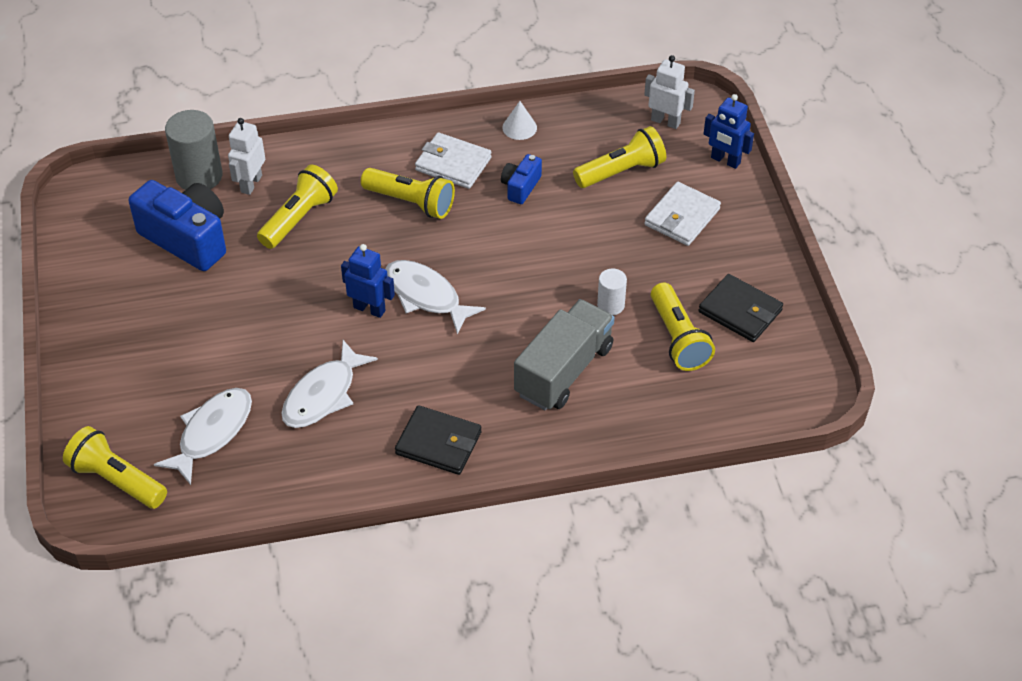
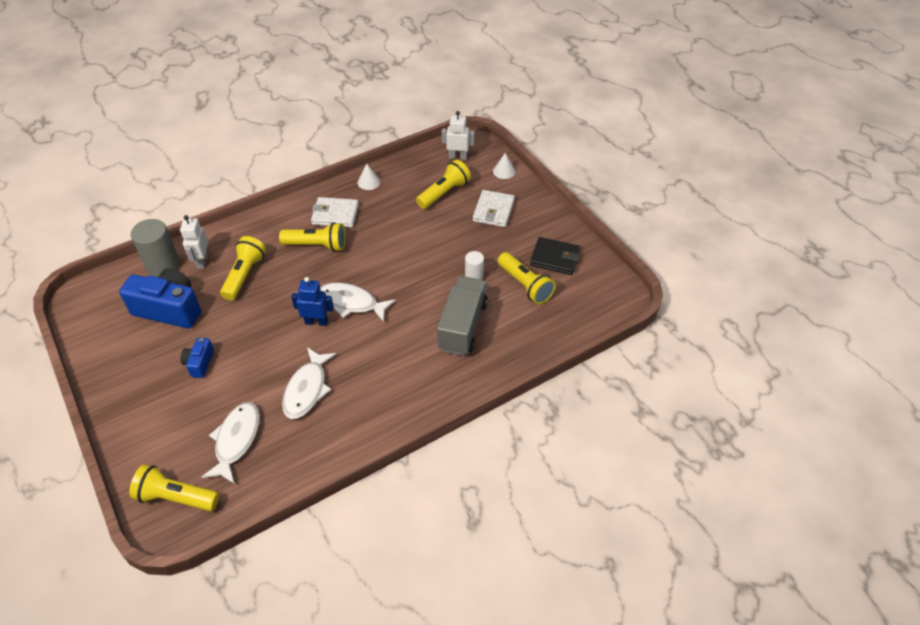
camera: 20 degrees left, 0 degrees up
(438, 443) = (400, 399): black wallet -> none
(520, 187) = (385, 218): blue camera -> blue camera (199, 363)
(725, 160) = (504, 171): blue robot -> white cone

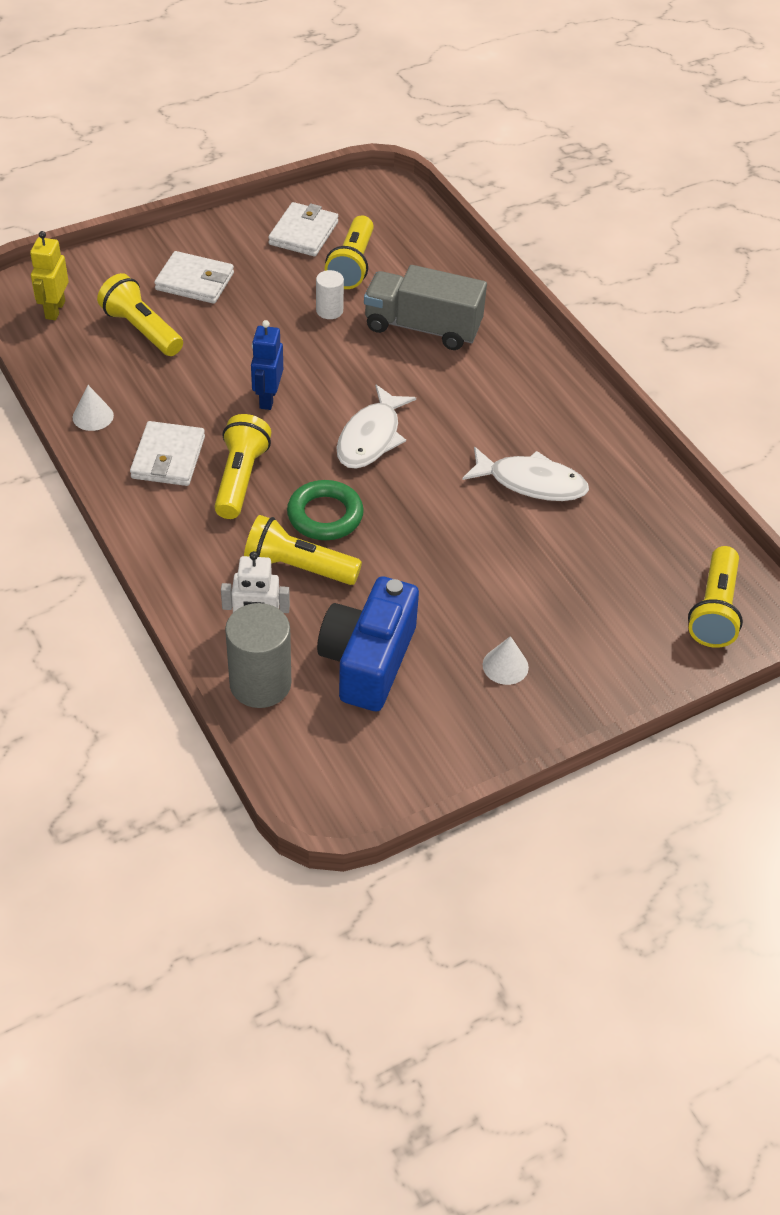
camera: 90 degrees left, 0 degrees up
(199, 363) = (483, 608): blue camera -> none
(236, 440) = (619, 553): white fish -> none
(284, 284) = (325, 515): none -> green ring
(316, 322) = (406, 475): blue robot -> blue robot (267, 398)
(458, 157) = (54, 310): white robot -> yellow robot
(504, 171) = (104, 263): white cone -> white cone (505, 666)
(525, 285) = (352, 265): yellow flashlight -> yellow flashlight turned 135 degrees clockwise
(555, 258) = (303, 233): black wallet -> white wallet

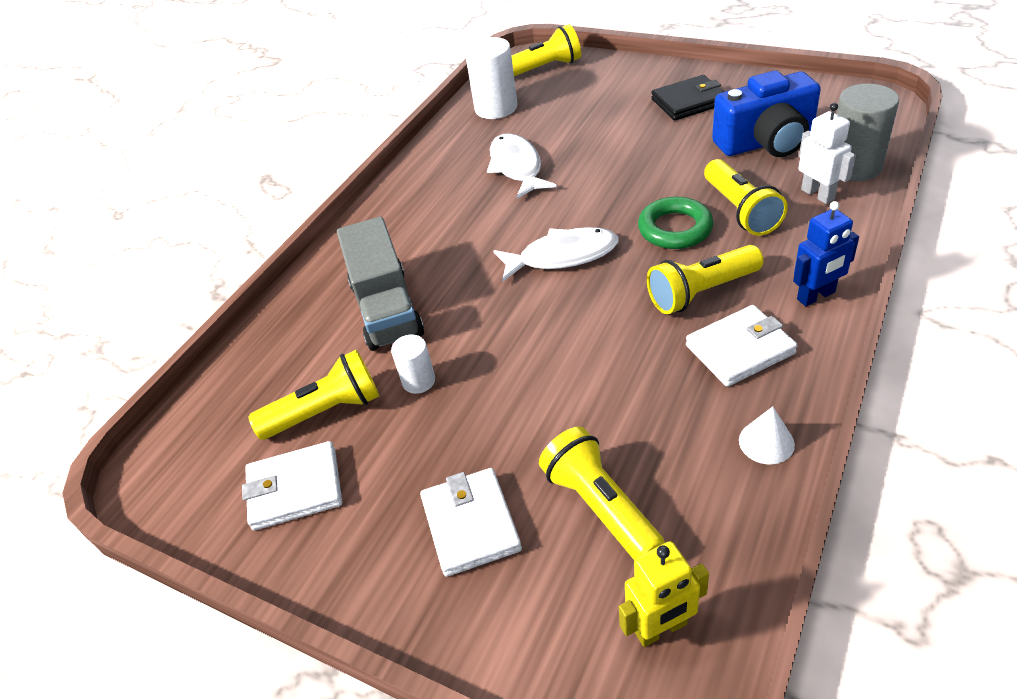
camera: 115 degrees left, 5 degrees down
(142, 330) = (601, 507): yellow flashlight -> yellow flashlight turned 135 degrees clockwise
(267, 398) = (588, 340): blue robot -> blue robot (816, 296)
(505, 666) = (689, 102): white cone -> black wallet
(663, 528) = (496, 108): none -> white cylinder

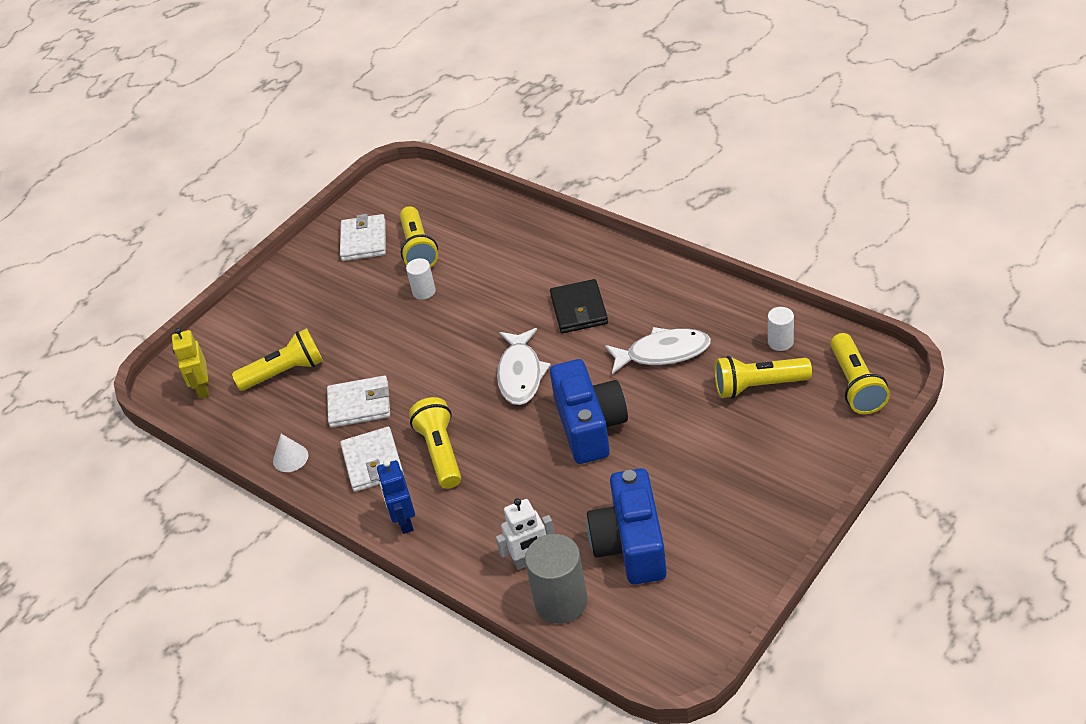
camera: 100 degrees right, 0 degrees up
(386, 309) = (504, 273): grey truck -> none
(470, 524) = (302, 316): white wallet -> white wallet (359, 404)
(496, 108) = (780, 342): white cylinder -> white cylinder, size x0.55
(628, 193) = (590, 426): none -> blue camera
(675, 229) = (525, 450): green ring -> none
(689, 102) = (734, 498): black wallet -> black wallet (579, 309)
(740, 210) = (531, 499): yellow flashlight -> yellow flashlight (758, 386)

